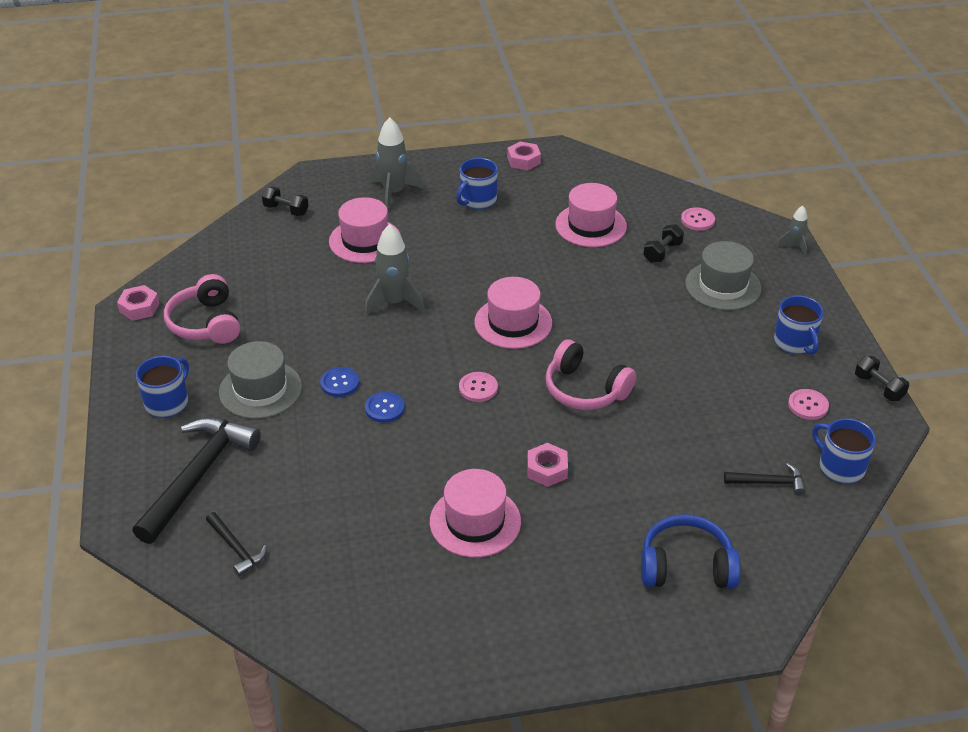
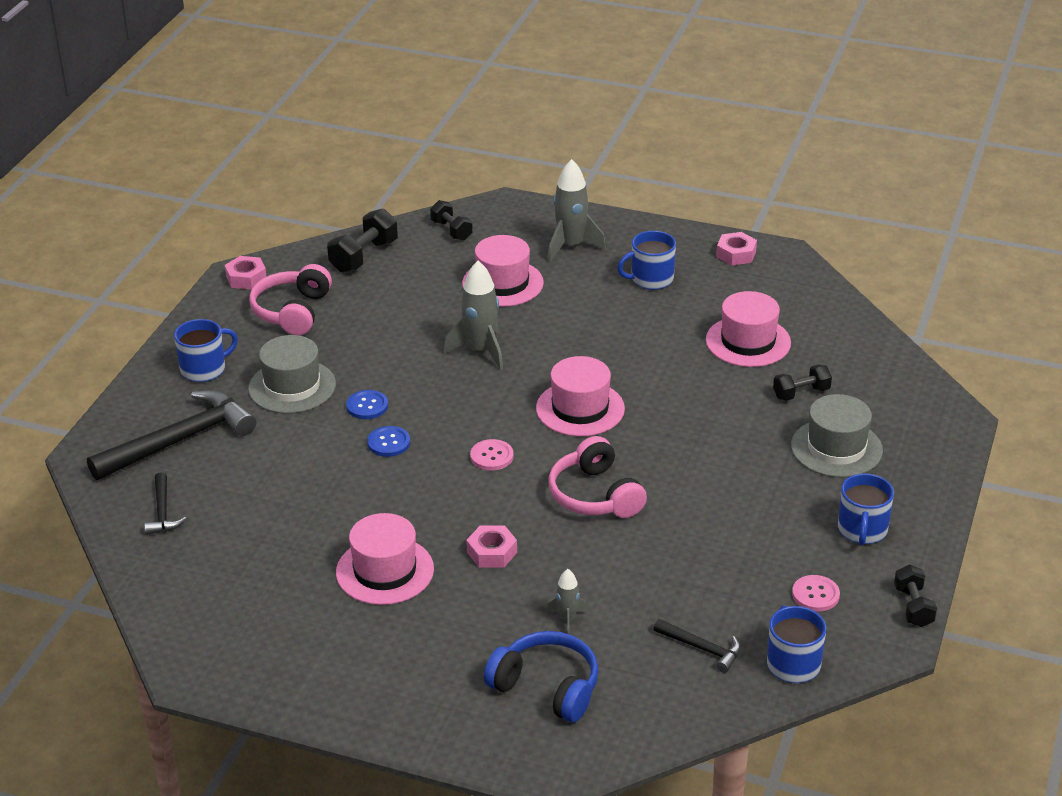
camera: 30 degrees right, 5 degrees down
(229, 255) = (364, 256): none -> black dumbbell
(697, 220) = (872, 373): pink button -> none
(794, 246) = (959, 435): grey rocket -> grey rocket (567, 619)

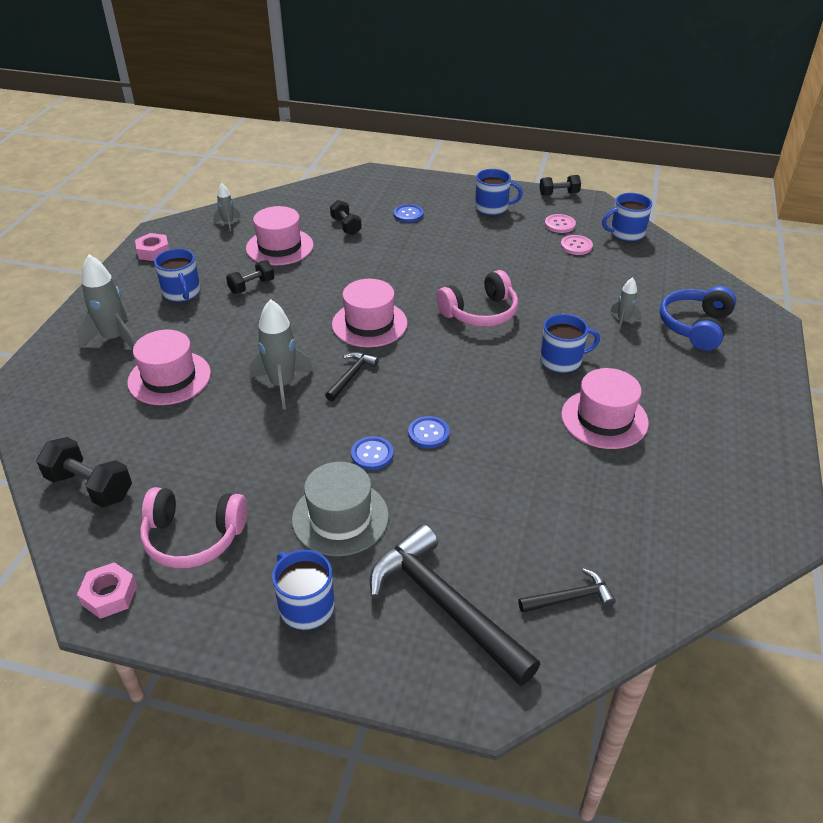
camera: 95 degrees left, 5 degrees up
(451, 230) = (58, 420): black dumbbell -> black dumbbell (252, 286)
(491, 456) = (439, 368): pink button -> pink button (576, 246)
(492, 552) = (562, 360): pink nut -> blue mug
(702, 648) = (627, 265): black hammer -> black hammer (351, 376)
(804, 301) = (228, 223): none -> grey rocket
(836, 448) = (408, 214): grey hat -> blue button

